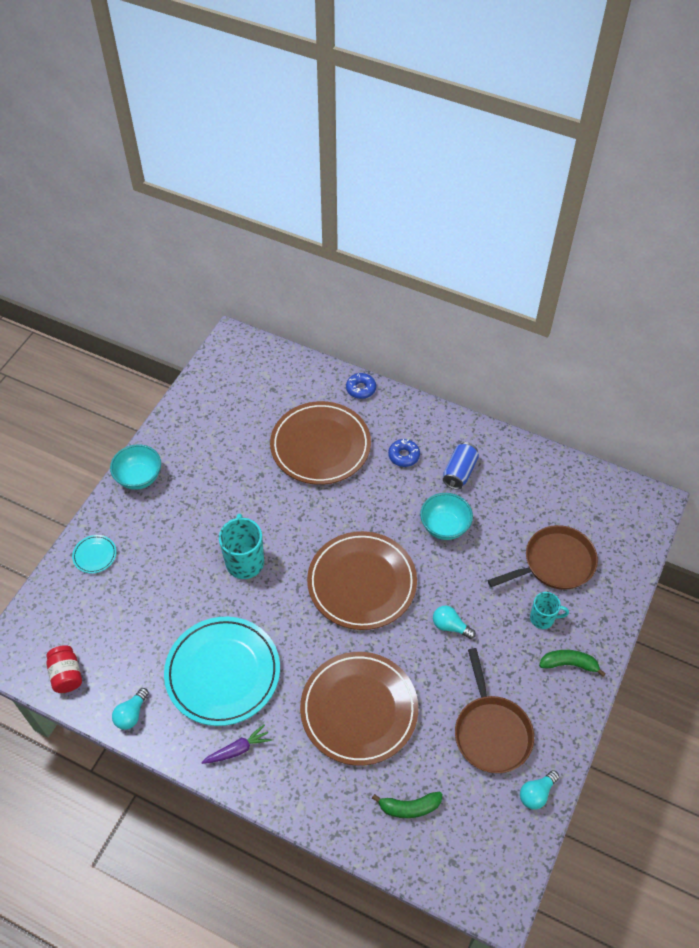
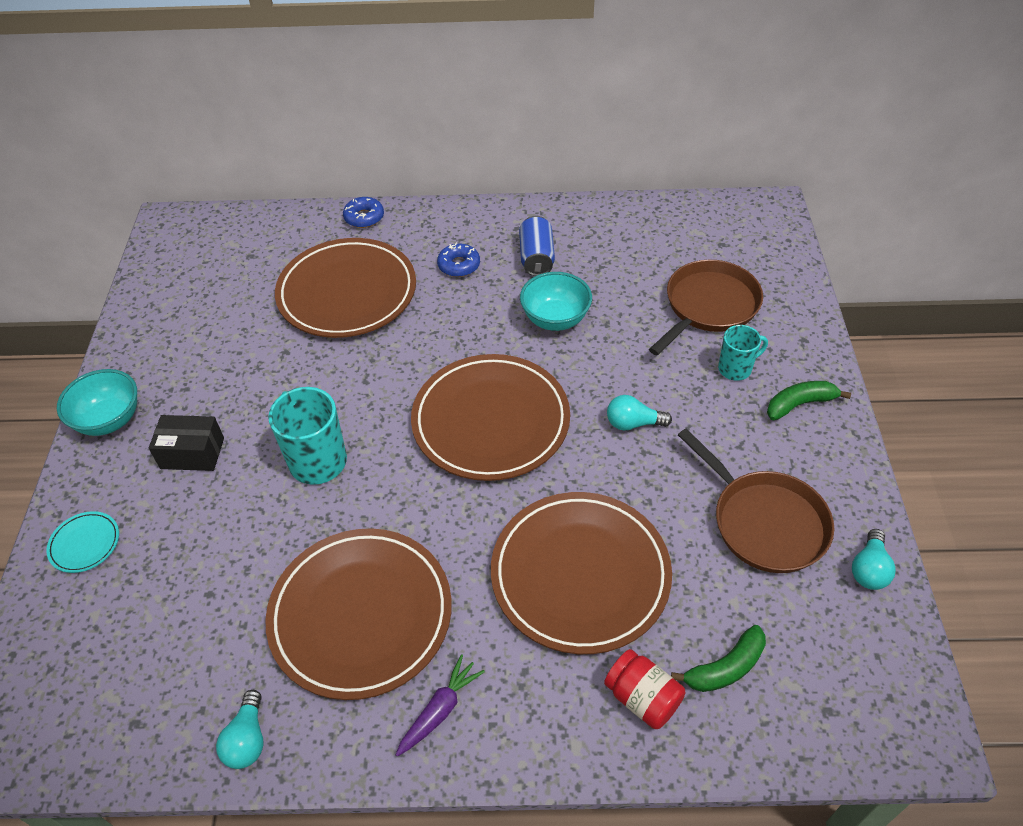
camera: 25 degrees left, 5 degrees down
(67, 675) = (112, 731): red jar -> red jar (642, 698)
(176, 522) = (192, 453): none -> black box
(223, 672) = (361, 615): turquoise plate -> brown plate

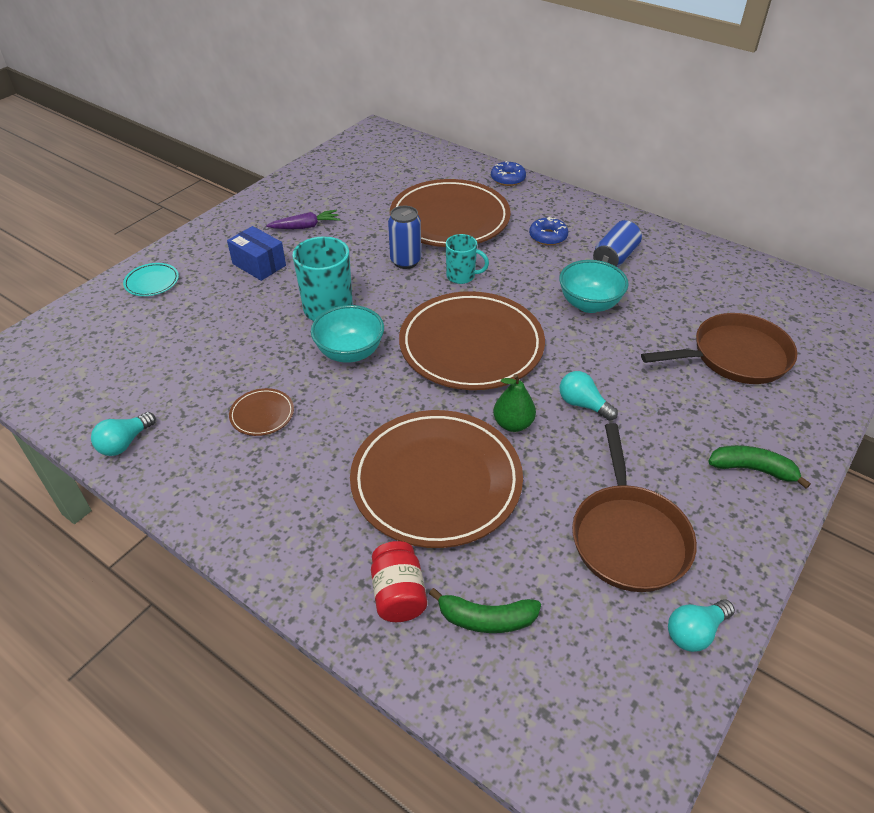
camera: 35 degrees right, 5 degrees down
(109, 420) = (232, 223): turquoise bowl -> turquoise bowl (350, 352)
(192, 453) = (259, 264): black box -> blue box
(347, 365) = (405, 261): none -> blue can
(361, 615) = (262, 414): brown plate -> brown plate, size x0.41
(440, 710) = (252, 504): purple carrot -> purple carrot (306, 226)
(594, 478) = (513, 424): none -> green pear
(736, 368) = (715, 412): turquoise mug -> turquoise mug (461, 276)

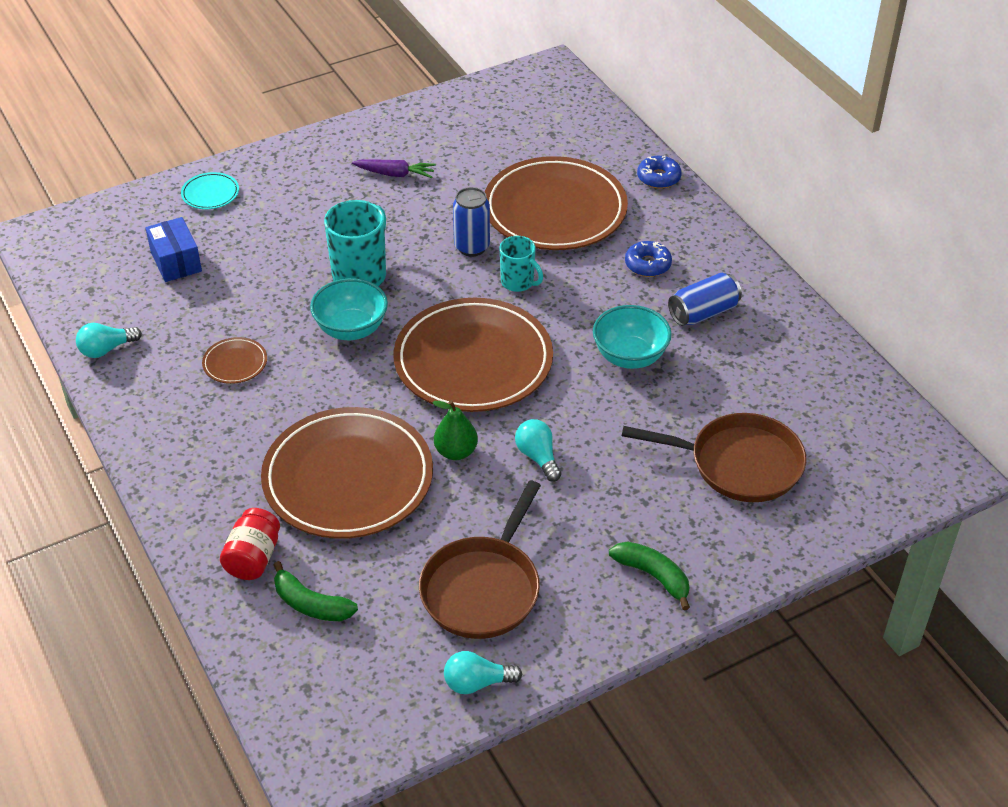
camera: 25 degrees right, 0 degrees up
(259, 264) = (322, 205): blue box -> blue box (176, 261)

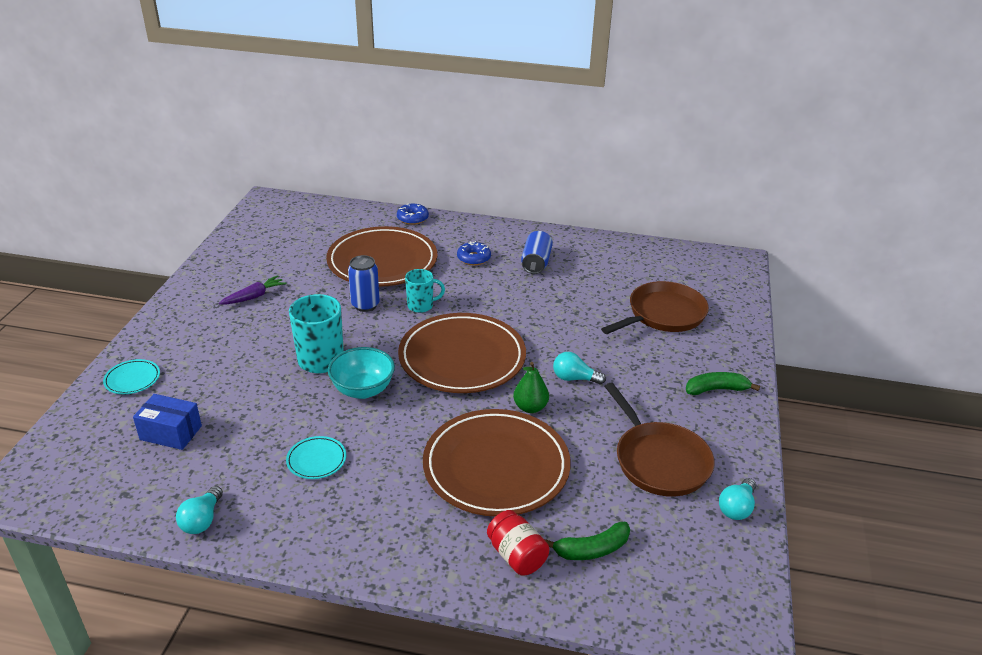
camera: 50 degrees left, 10 degrees down
(235, 363) = (316, 460): brown plate -> turquoise plate
(630, 357) = (536, 303): turquoise bowl -> none

